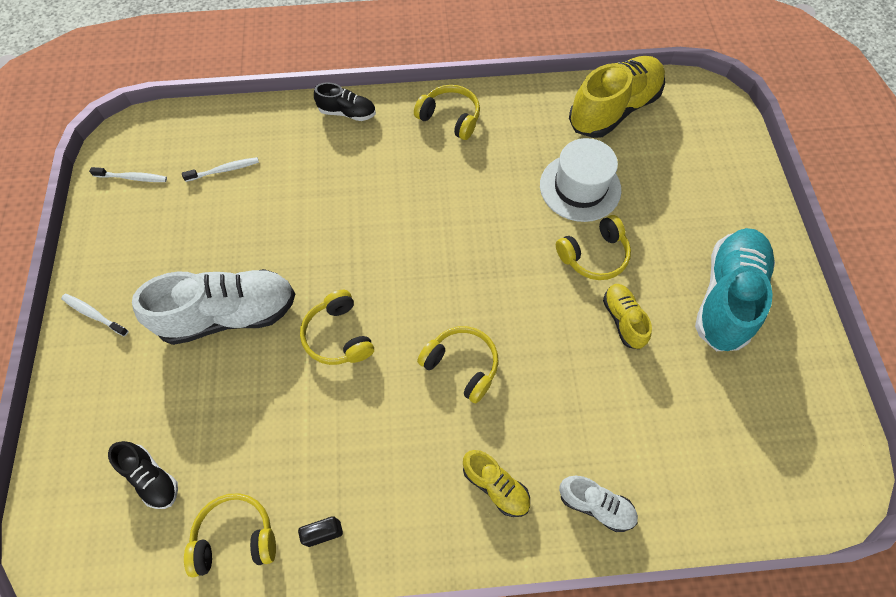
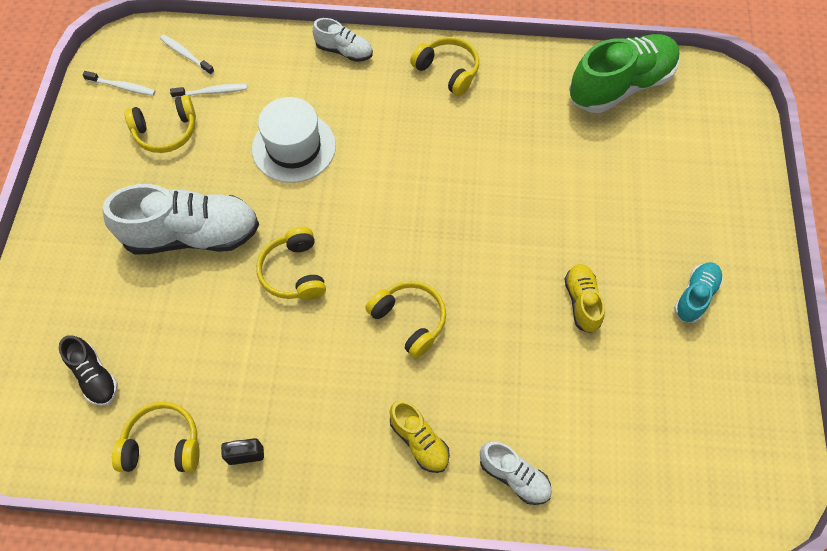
camera: 10 degrees right, 0 degrees up
(94, 314) = (65, 214): white toothbrush -> white toothbrush (186, 55)
(347, 113) = (344, 51): black shoe -> white shoe
(580, 187) = (567, 161): white hat -> white hat (294, 147)
(594, 255) = (566, 233): yellow headphones -> yellow headphones (166, 131)
(614, 109) = (620, 86): yellow shoe -> green shoe
(727, 297) = (695, 296): turquoise shoe -> turquoise shoe, size x0.51

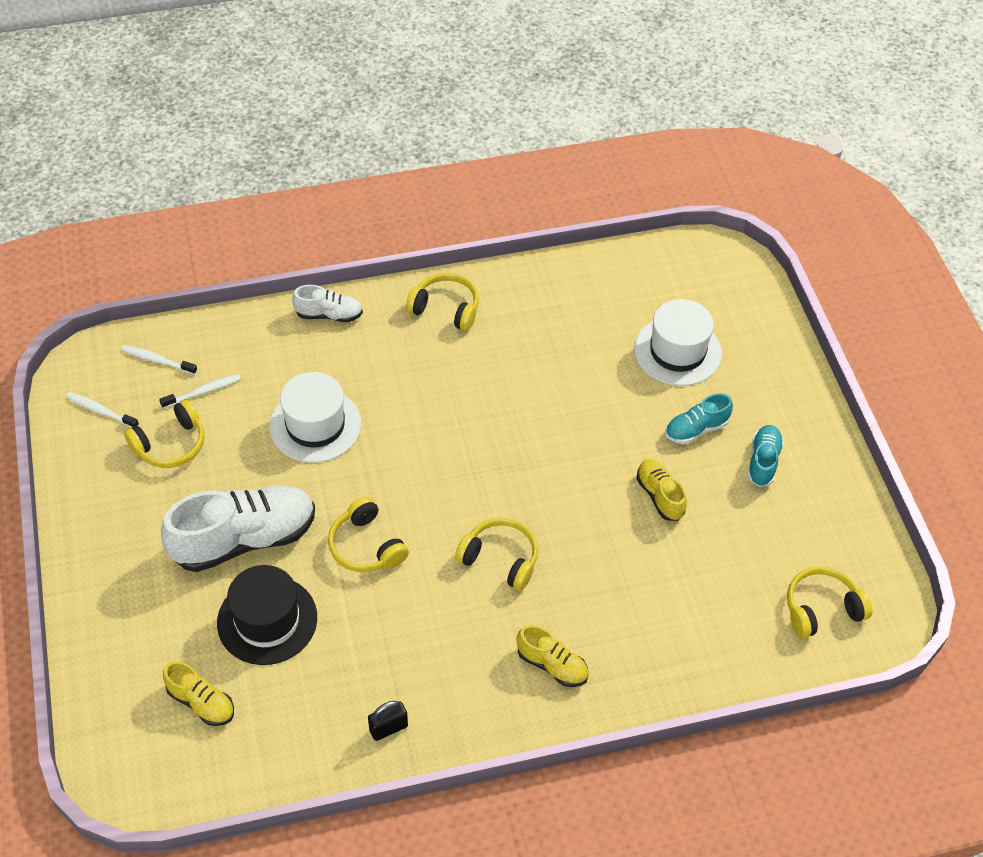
camera: 20 degrees left, 10 degrees down
(95, 376) = (201, 702): black shoe -> yellow shoe
(122, 87) = (101, 411): white toothbrush -> white toothbrush turned 150 degrees counterclockwise
(163, 444) = (300, 743): yellow headphones -> yellow headphones (821, 609)
(181, 316) = (267, 620): none -> black hat
(514, 476) = (652, 669): white shoe -> none
(620, 86) = (625, 281): green shoe -> none
(640, 246) = (696, 429): none -> turquoise shoe
(647, 165) = (677, 351): none -> white hat

